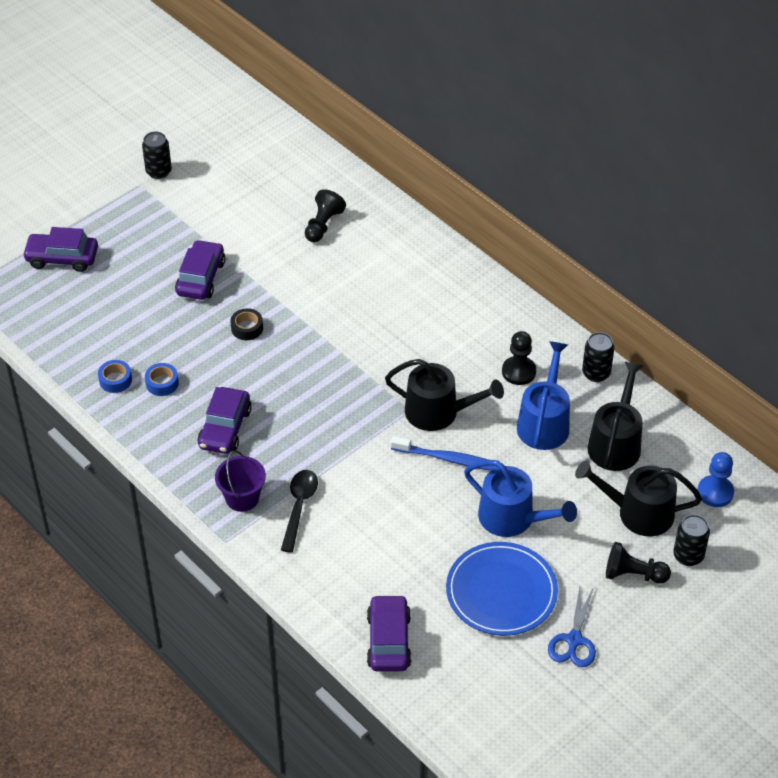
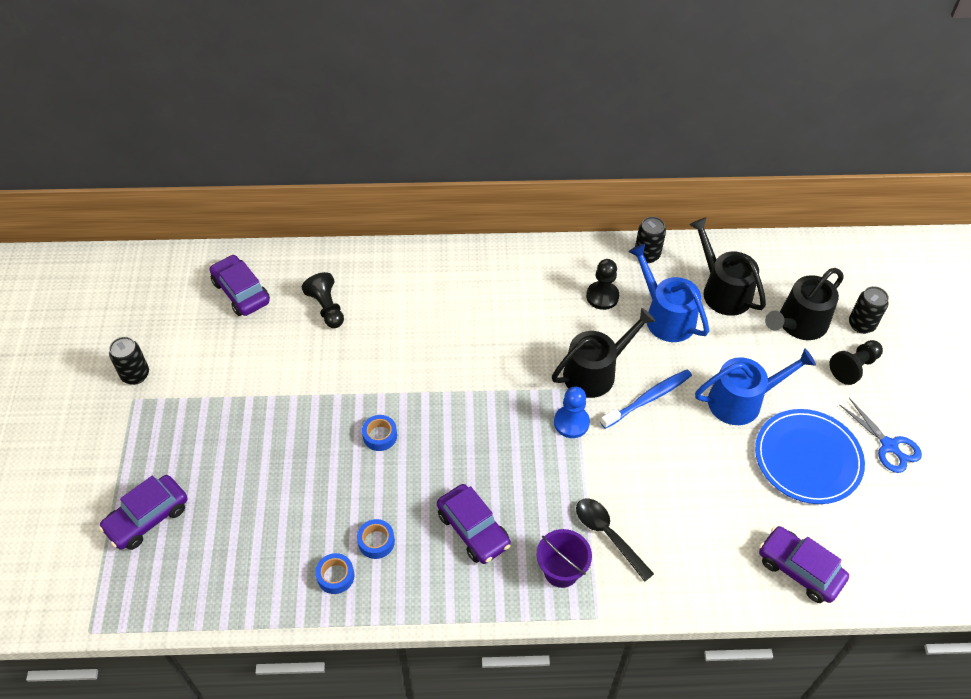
camera: 50 degrees left, 5 degrees up
(201, 278) = (289, 429): purple car -> purple car (241, 292)
(247, 328) = (380, 436): black tape -> blue tape
(715, 492) = (815, 269): blue pawn -> blue pawn (571, 422)

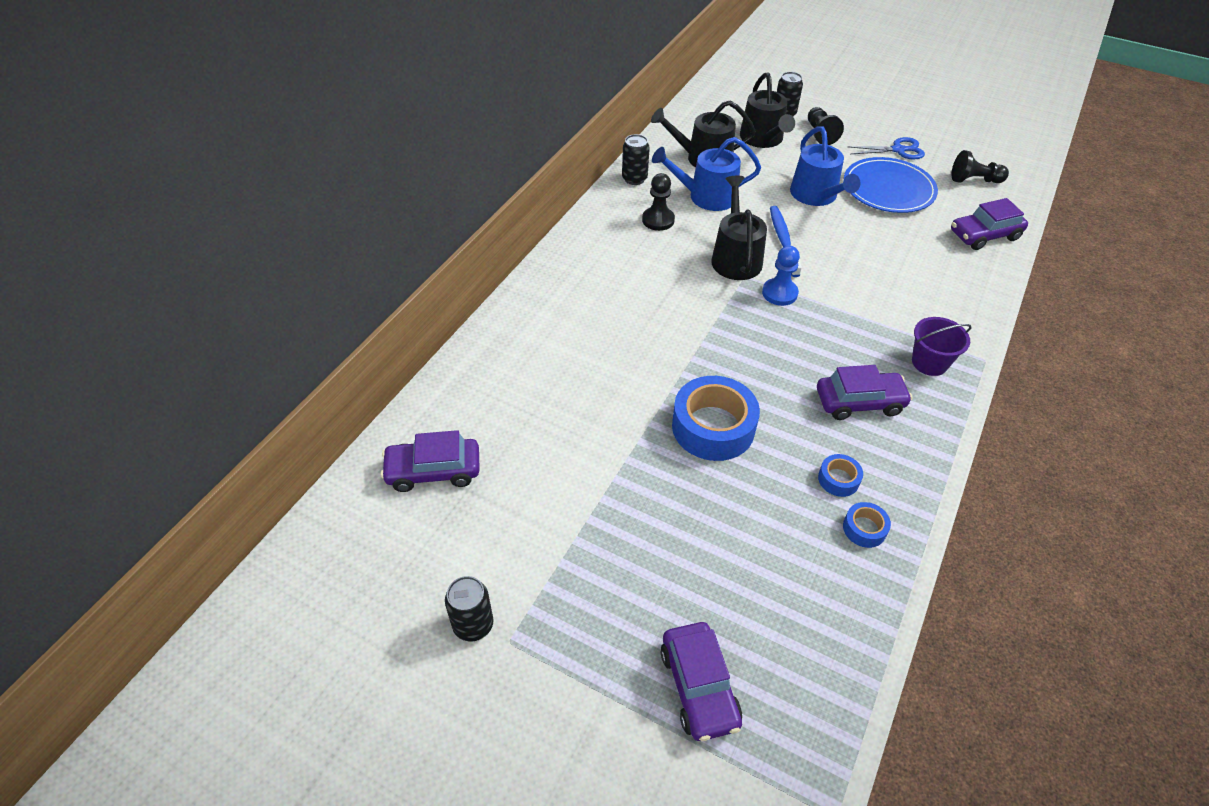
camera: 60 degrees left, 5 degrees down
(326, 308) = (519, 405): black pawn -> black pawn (974, 180)
(380, 436) = (713, 427): blue tape -> blue tape, size x2.13
(608, 535) = (907, 320): black spoon -> none
(741, 400) = (816, 196): blue watering can -> blue watering can turned 150 degrees clockwise

